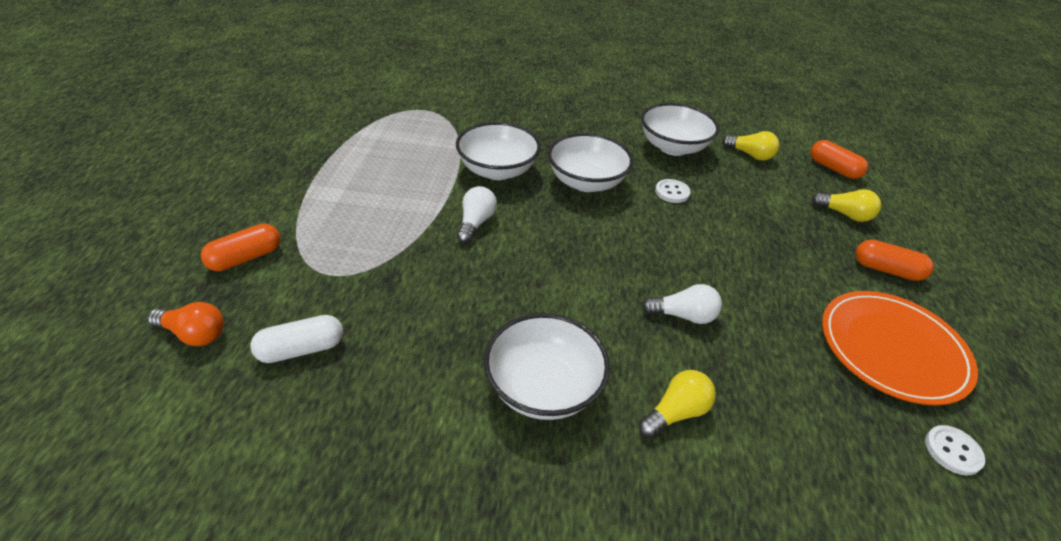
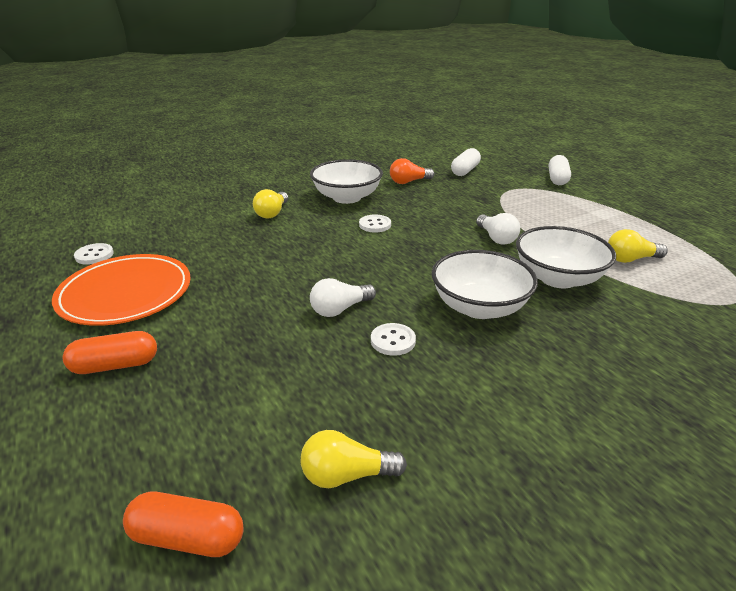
camera: 145 degrees right, 10 degrees down
(194, 334) = (510, 160): orange light bulb -> orange light bulb (409, 182)
(246, 258) = (557, 179): orange capsule -> white capsule
(566, 307) = (375, 225): none -> white button
(673, 147) = (459, 415): white bowl -> none
(683, 315) = (298, 250): white light bulb -> white light bulb (340, 309)
(844, 214) = (166, 425): yellow light bulb -> yellow light bulb (630, 259)

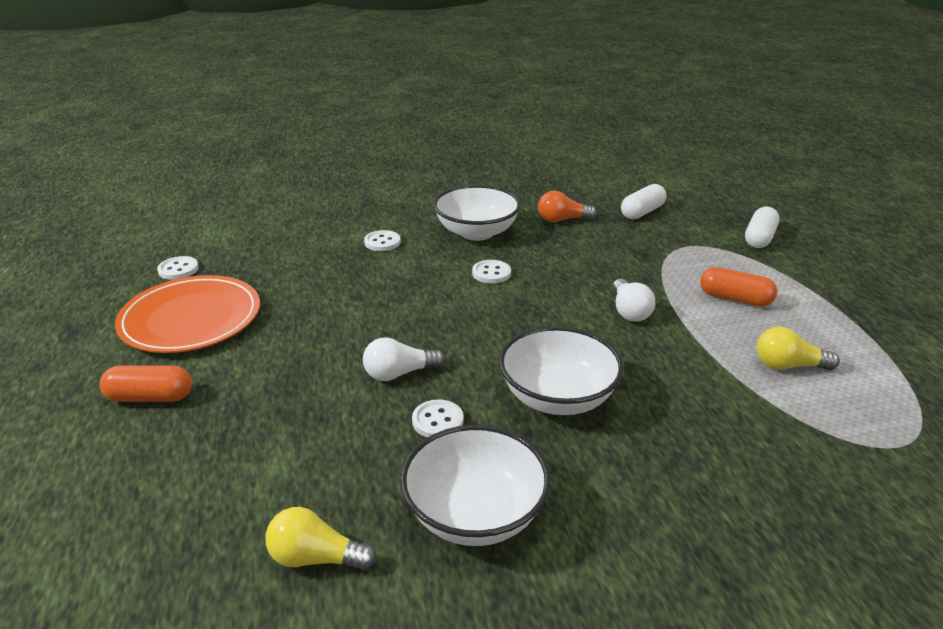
camera: 15 degrees right, 0 degrees up
(187, 537) = (144, 584): orange capsule -> orange capsule (735, 299)
(272, 213) = (382, 242): yellow light bulb -> white button
(558, 278) = (676, 376): white bowl -> white bowl (475, 514)

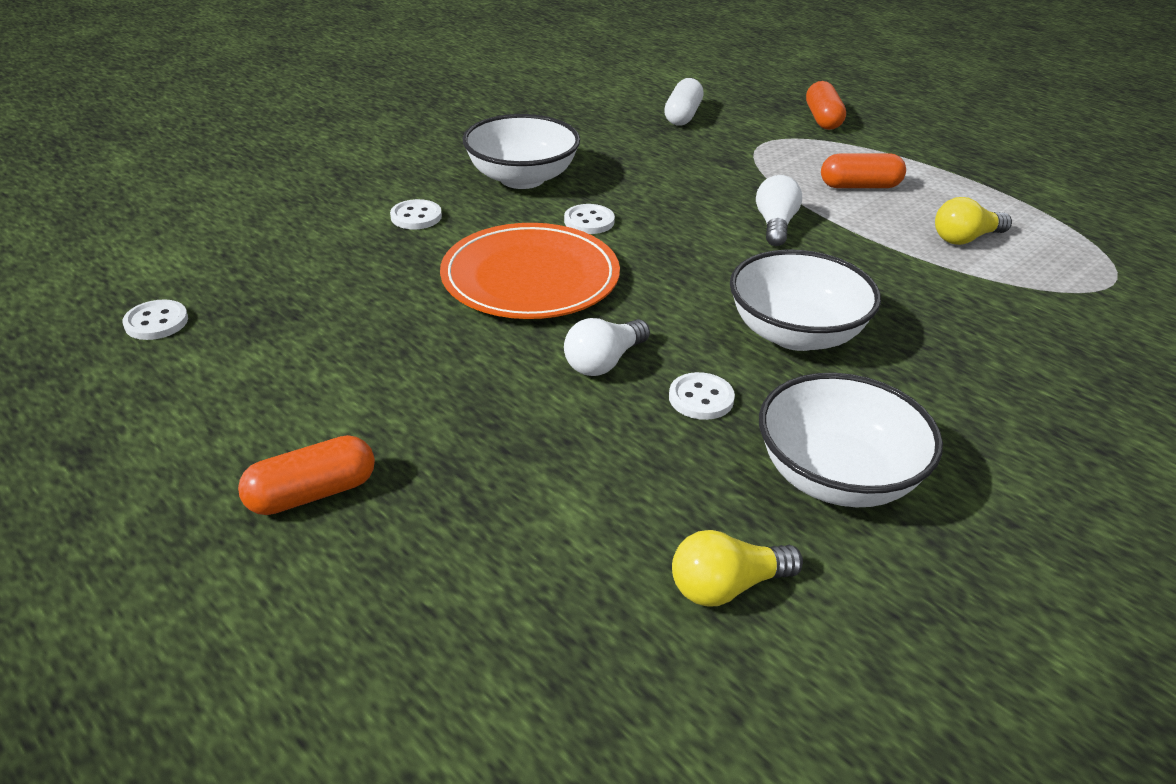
camera: 30 degrees left, 5 degrees up
(191, 318) = (254, 380): orange plate -> orange plate (530, 277)
(562, 220) = (606, 142): orange light bulb -> none
(629, 311) = (775, 225): white light bulb -> white light bulb turned 135 degrees counterclockwise
(759, 238) = (823, 119): white capsule -> orange capsule

